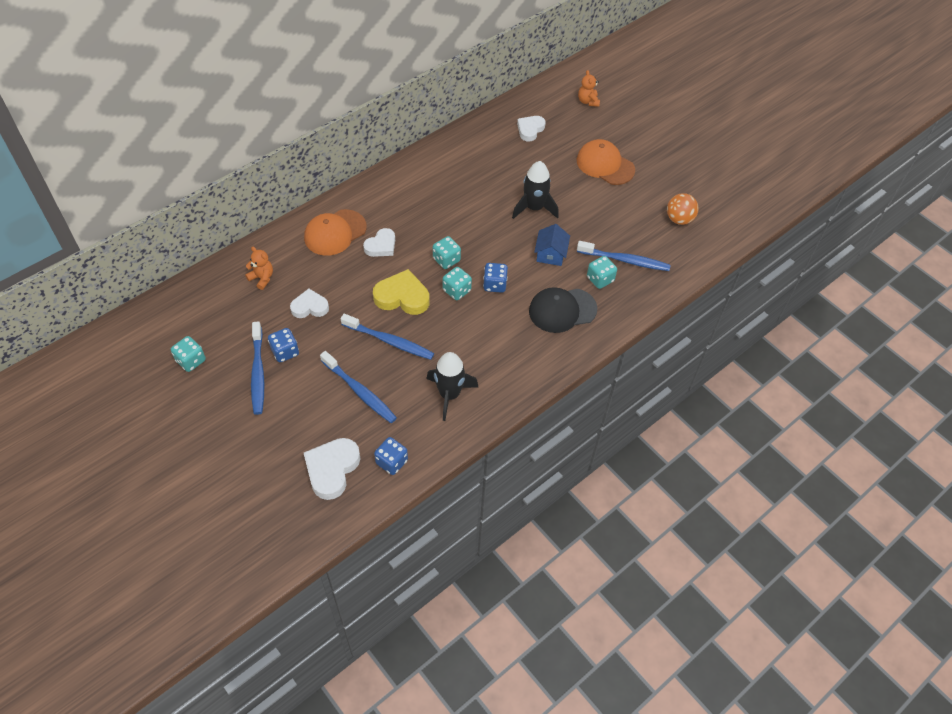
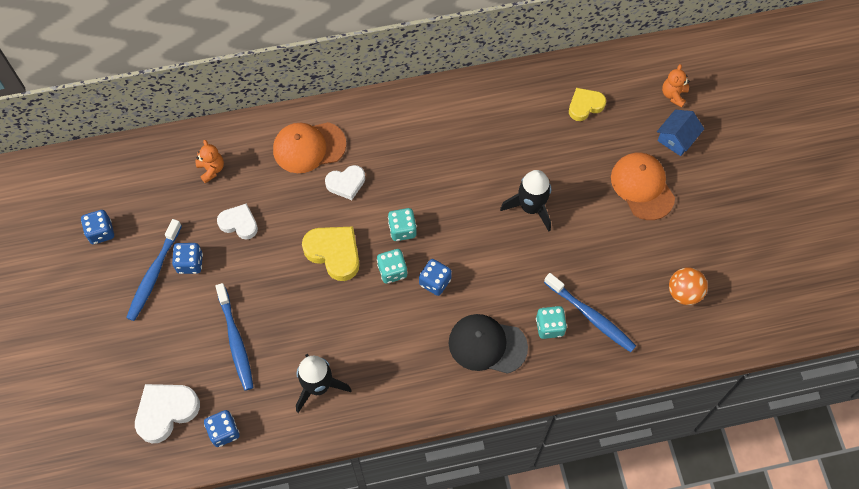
camera: 30 degrees right, 10 degrees up
(191, 361) = (101, 232): turquoise dice -> blue dice
(389, 341) = (294, 298): blue toothbrush -> none
(530, 130) = (585, 106): white heart -> yellow heart
(550, 254) = (515, 272): blue house -> blue house (677, 138)

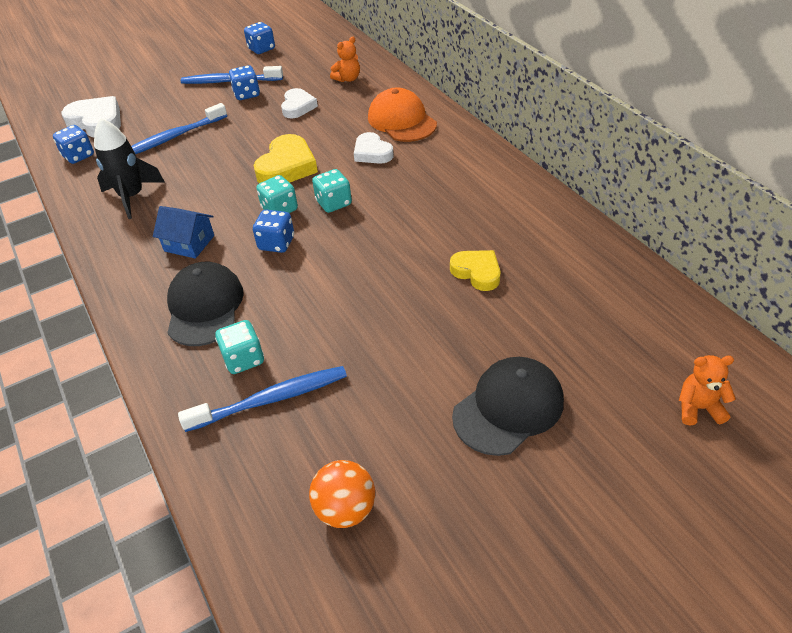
camera: 75 degrees right, 20 degrees down
(531, 207) = (412, 297): black rocket -> none
(585, 106) = (601, 311): yellow heart -> yellow heart (477, 272)
(591, 316) = (271, 399): blue toothbrush -> blue toothbrush turned 135 degrees counterclockwise
(642, 187) = (508, 408): orange cap -> black cap
(677, 138) = (621, 431): blue house -> blue house (189, 243)

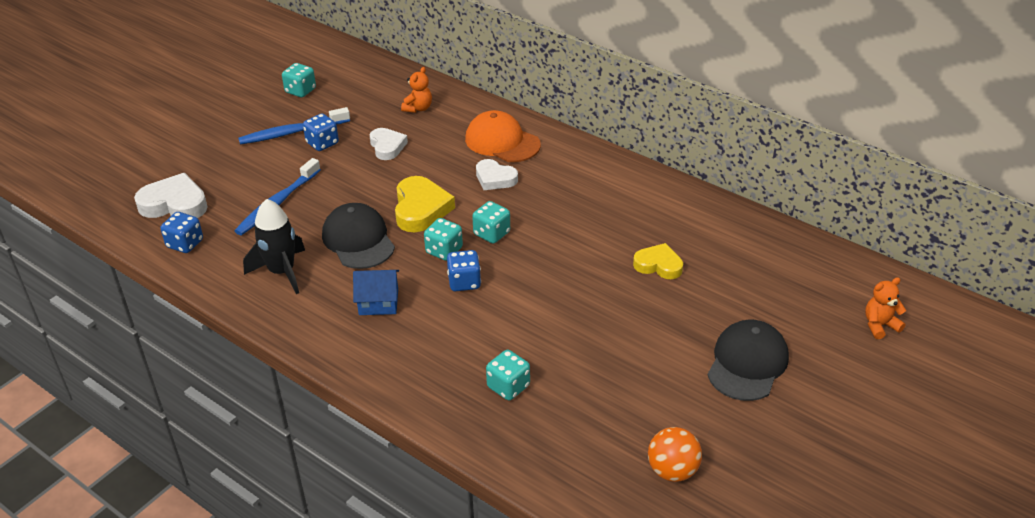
camera: 25 degrees left, 5 degrees down
(204, 307) = (439, 354): black cap -> black cap (358, 240)
(261, 49) = (300, 91): blue dice -> turquoise dice
(271, 399) = (555, 411): blue toothbrush -> none

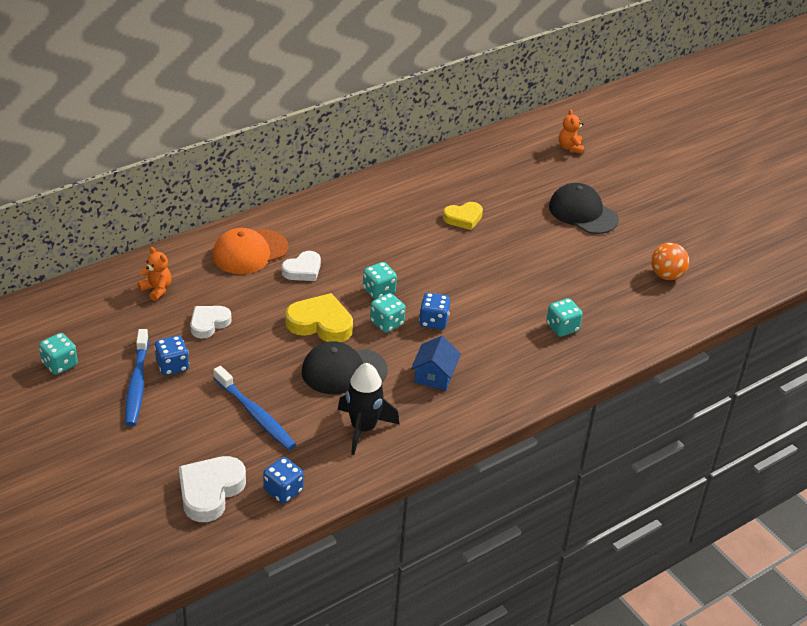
camera: 75 degrees left, 0 degrees up
(387, 146) = (209, 323): white heart -> white heart turned 45 degrees counterclockwise
(658, 265) = (463, 218): yellow heart -> yellow heart turned 150 degrees counterclockwise

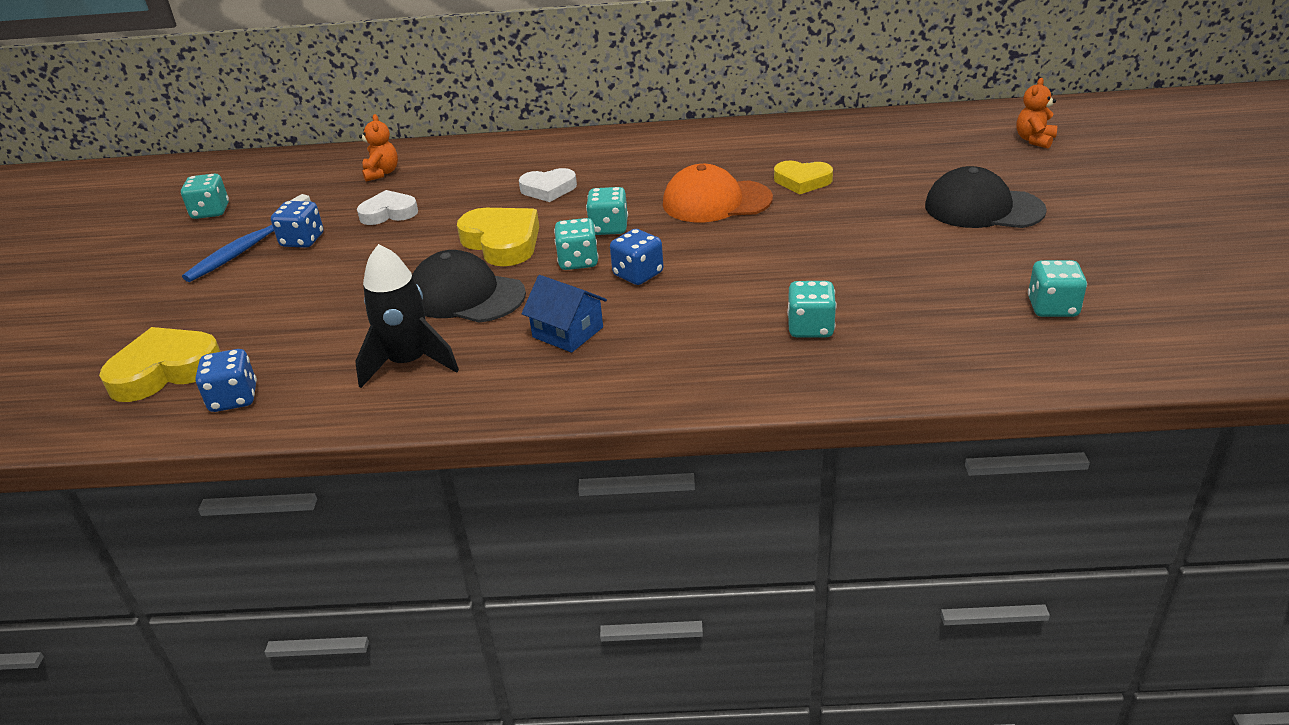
camera: 40 degrees right, 5 degrees down
(210, 491) = (165, 371): white heart -> yellow heart
(250, 252) = (514, 162): orange cap -> orange cap (716, 201)
(255, 415) = (315, 310): blue toothbrush -> none
(434, 375) = (568, 332): blue house -> blue house turned 75 degrees clockwise
(583, 213) = (983, 208): black cap -> black cap turned 60 degrees counterclockwise
(666, 275) = (1052, 308): orange ball -> turquoise dice

